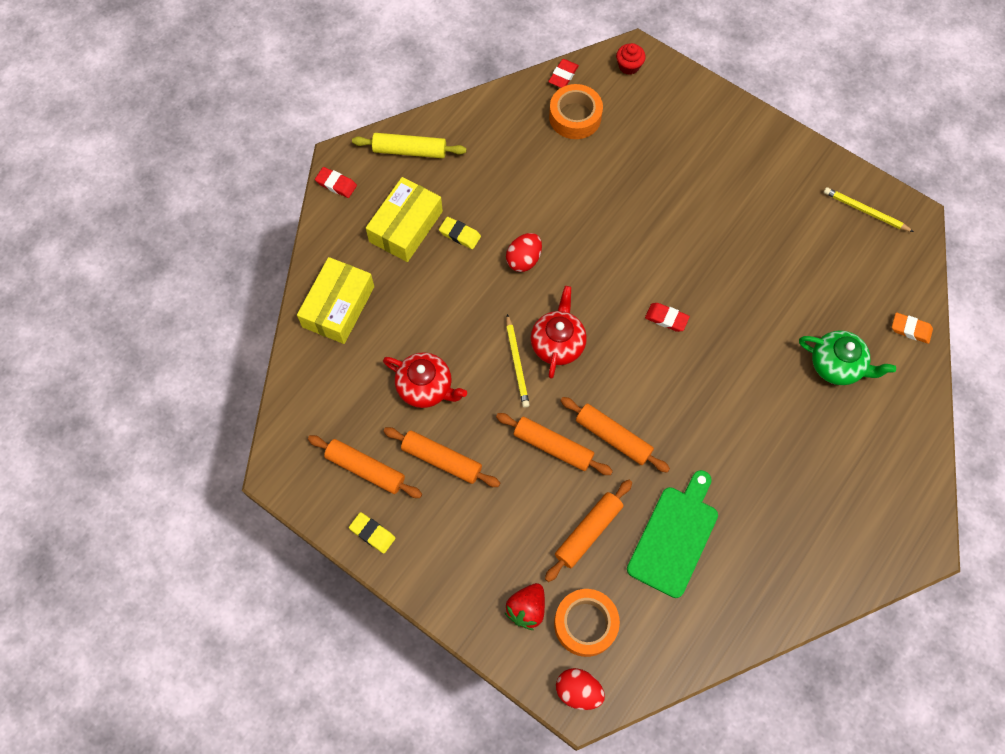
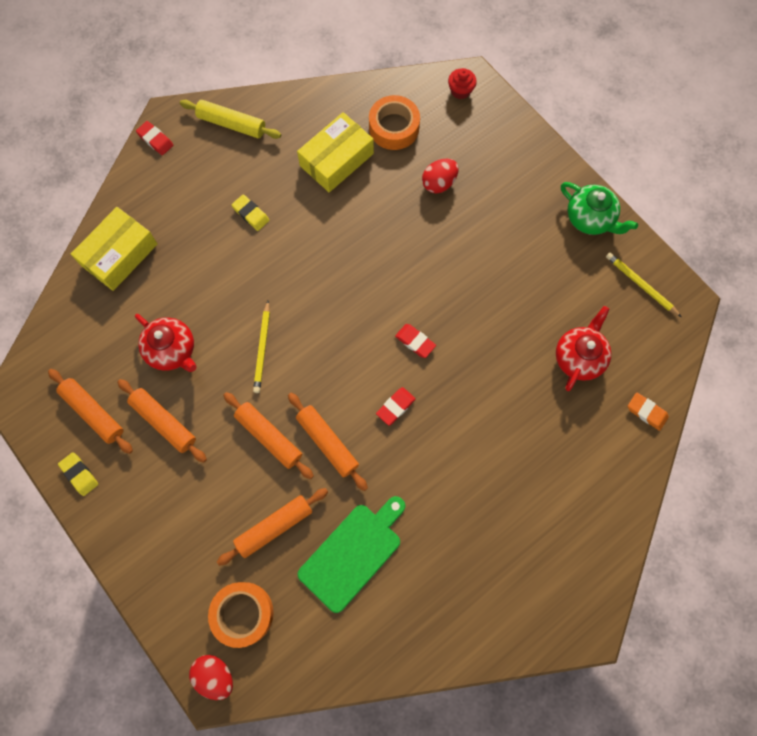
camera: 15 degrees right, 5 degrees up
(406, 226) = (204, 194): yellow box -> yellow box (336, 159)
(524, 260) = (301, 252): red egg -> red egg (439, 183)
(526, 609) = (194, 584): red strawberry -> none
(557, 343) = (306, 340): red teapot -> red teapot (579, 357)
(563, 76) = (396, 86): red eraser -> red eraser (395, 407)
(837, 365) = (563, 429): green teapot -> green teapot (590, 219)

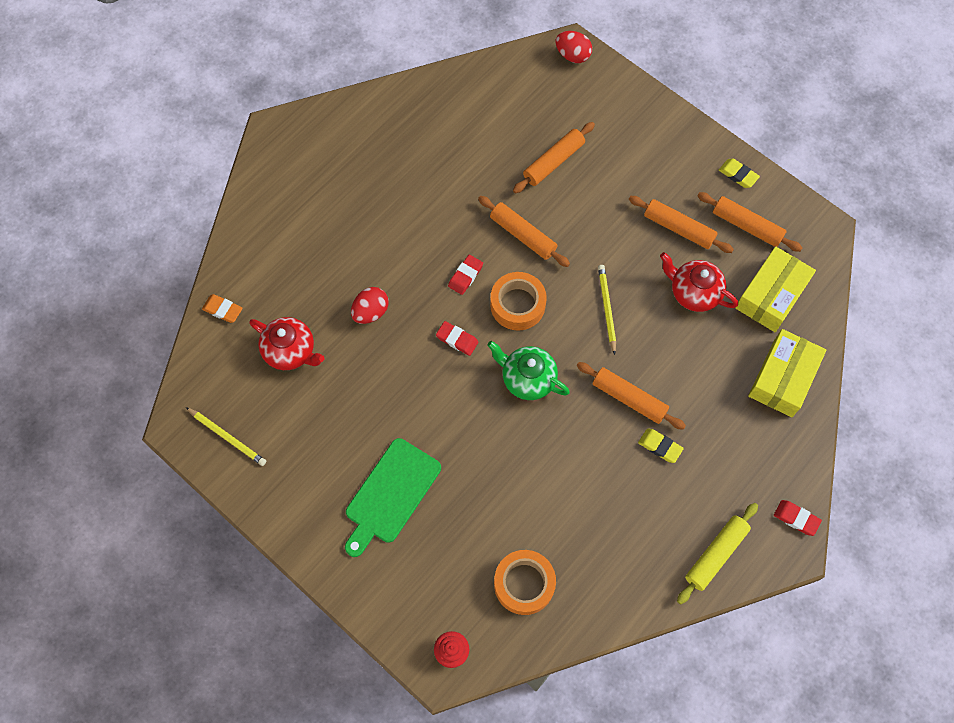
camera: 170 degrees right, 5 degrees down
(232, 124) = (715, 554): yellow rolling pin -> yellow rolling pin turned 60 degrees counterclockwise
(243, 613) = (562, 98): orange tape -> orange tape (517, 305)
(269, 437) = (578, 231): orange rolling pin -> orange rolling pin (629, 398)
(336, 159) = (582, 529): yellow box -> yellow box (771, 295)
(353, 553) = (480, 153): green cutting board -> green cutting board (390, 494)
(439, 183) = (459, 520): red egg -> red egg (371, 312)
(579, 357) = (290, 351): red teapot -> red teapot turned 75 degrees counterclockwise
(590, 219) = (284, 505): green teapot -> green teapot (527, 378)

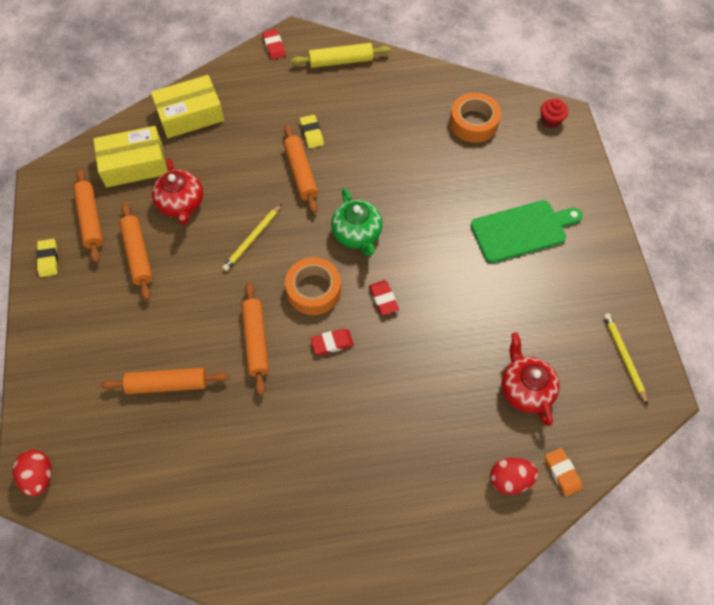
camera: 140 degrees left, 5 degrees down
(371, 312) = (433, 372): red egg -> red egg (510, 479)

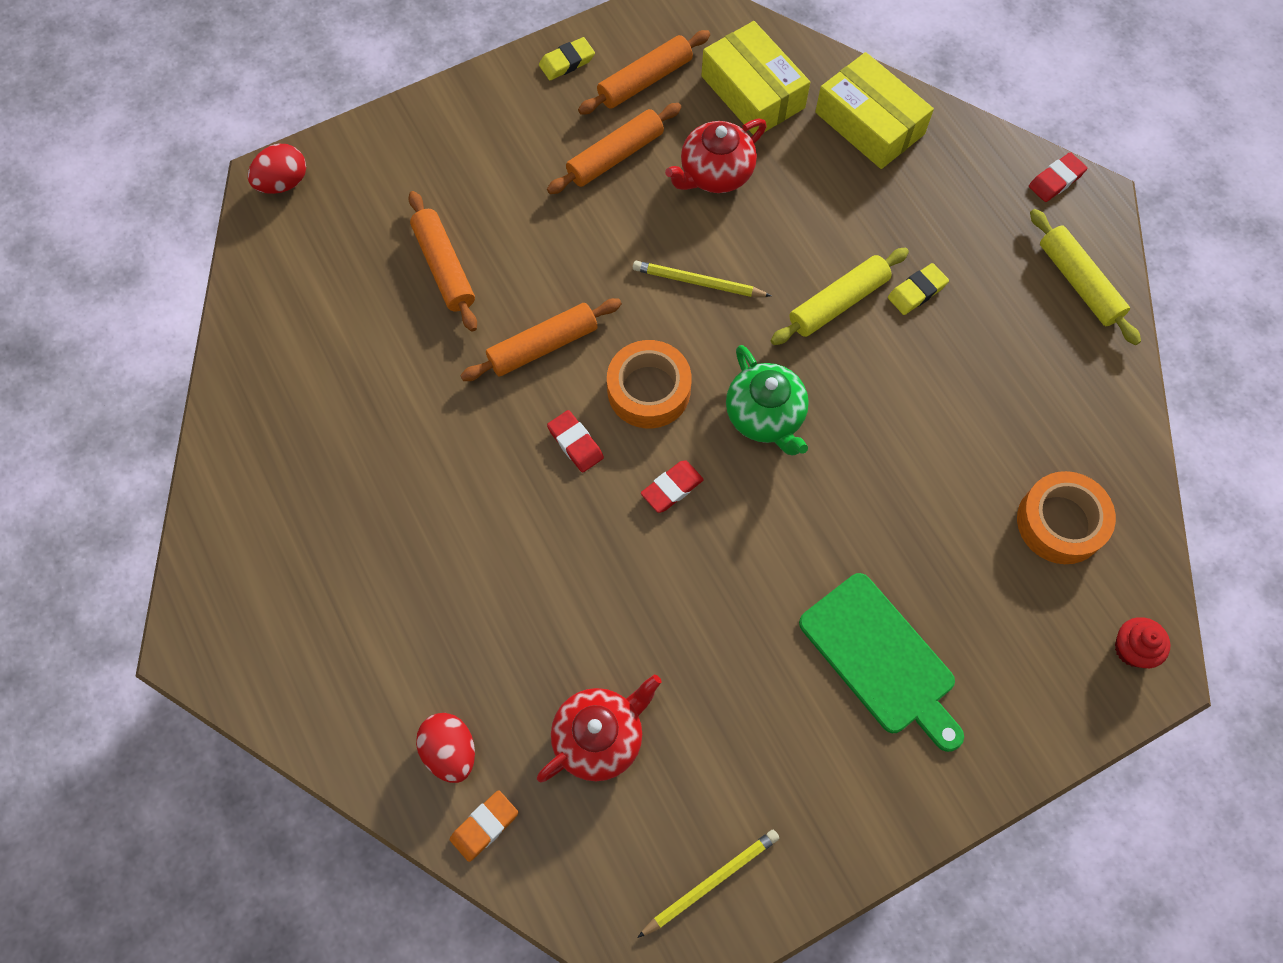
camera: 70 degrees right, 5 degrees up
(301, 173) = (838, 303): orange rolling pin -> yellow rolling pin
(357, 234) = (765, 416): green teapot -> green teapot turned 75 degrees counterclockwise

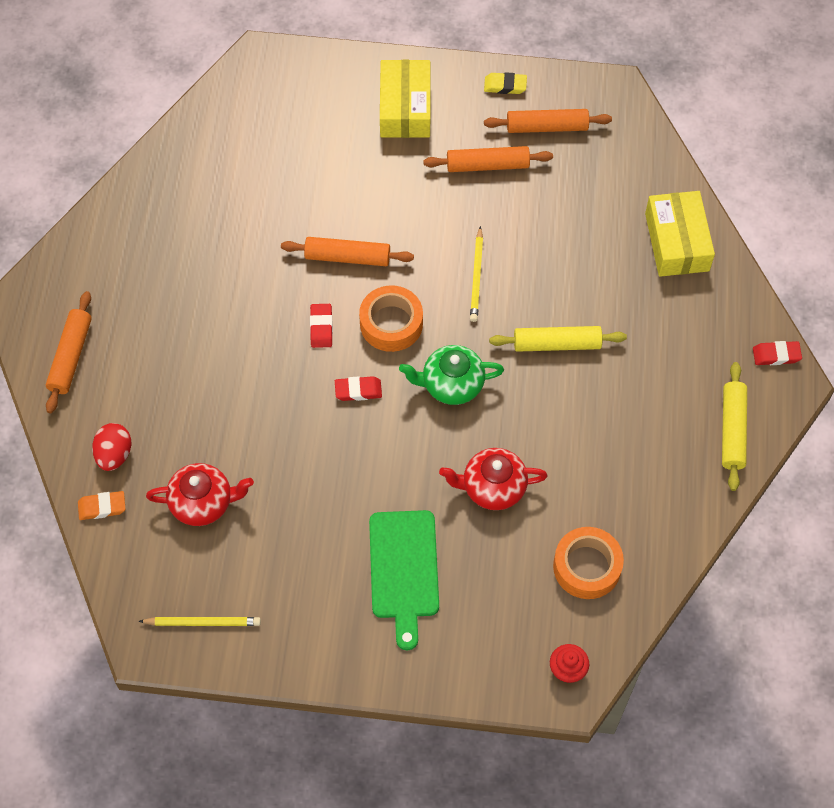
camera: 35 degrees right, 5 degrees down
(283, 183) = (268, 63): red egg -> none
(444, 267) = (325, 172): orange rolling pin -> orange rolling pin (71, 356)
(698, 282) = (476, 276): yellow pencil -> yellow pencil turned 135 degrees counterclockwise
(715, 174) = (543, 214): red teapot -> red teapot (492, 487)
(753, 92) = (614, 175): yellow box -> yellow box (405, 108)
(765, 416) = (451, 384): green teapot -> green teapot turned 75 degrees clockwise
(917, 291) = (615, 368): yellow eraser -> none

